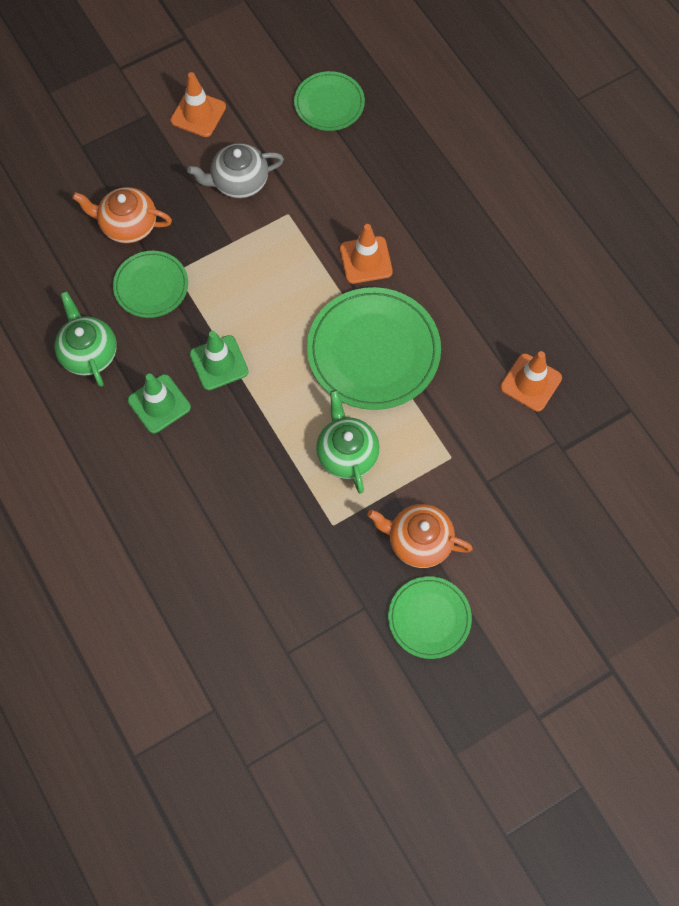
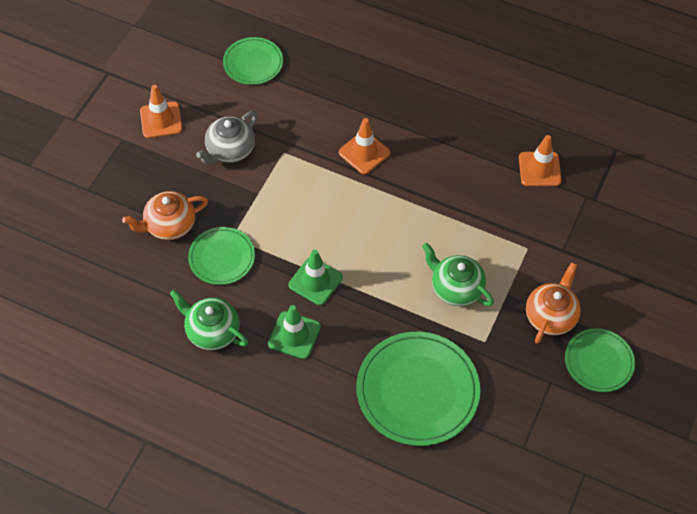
camera: 35 degrees left, 10 degrees down
(373, 351) = (418, 210): green plate -> green plate (417, 390)
(418, 541) = (550, 316): orange teapot -> orange teapot turned 135 degrees clockwise

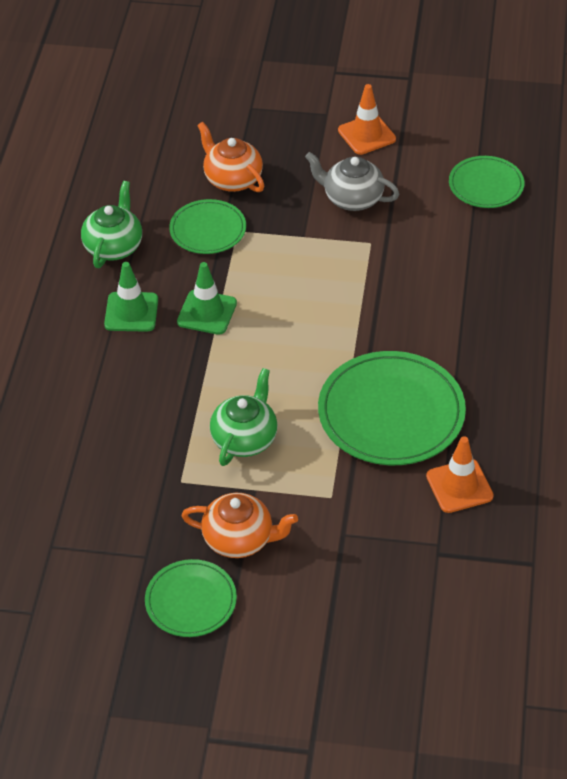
camera: 75 degrees right, 10 degrees down
(364, 153) = (403, 312): orange traffic cone -> none
(417, 390) = (95, 433): green plate -> green plate (391, 413)

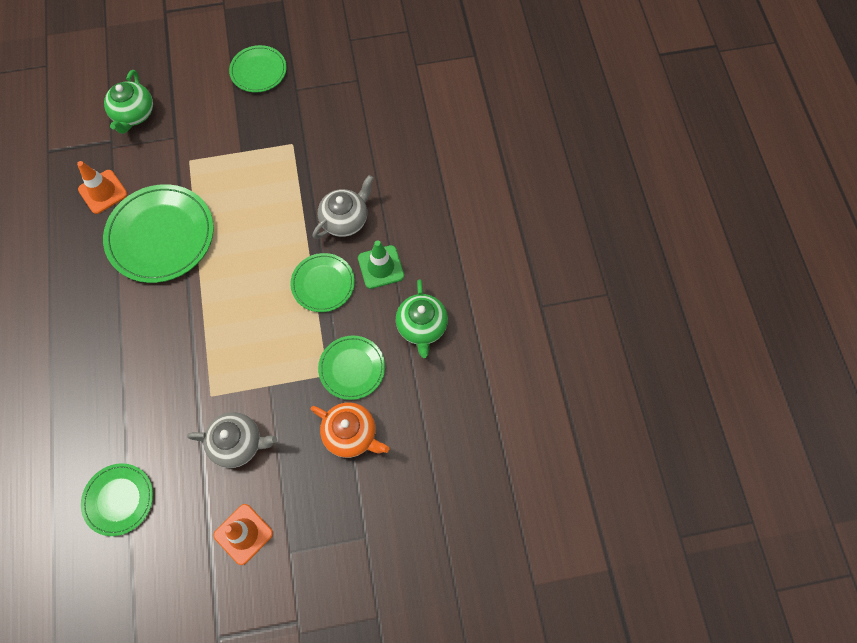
camera: 160 degrees right, 20 degrees up
(150, 372) = (345, 219): none -> grey teapot
(207, 312) = (323, 284): green traffic cone -> green plate
(239, 539) = (241, 116): orange teapot -> none
(245, 438) = (259, 186): green teapot -> green teapot (134, 114)

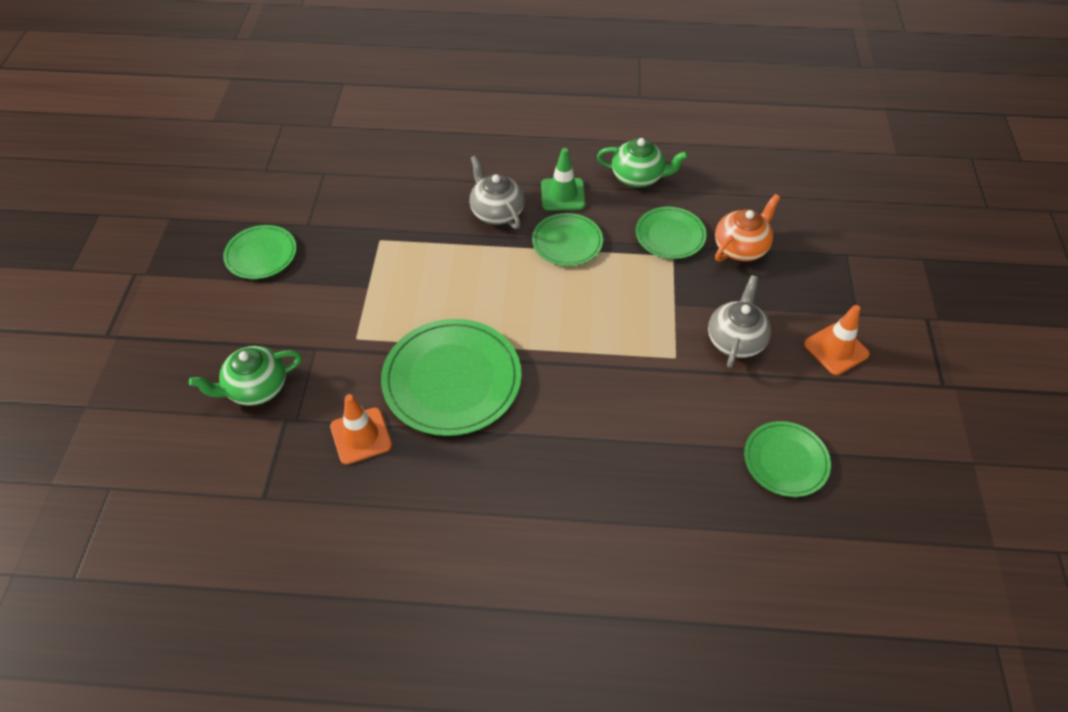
camera: 75 degrees left, 15 degrees down
(134, 114) = (256, 388): green teapot -> green teapot turned 135 degrees clockwise

